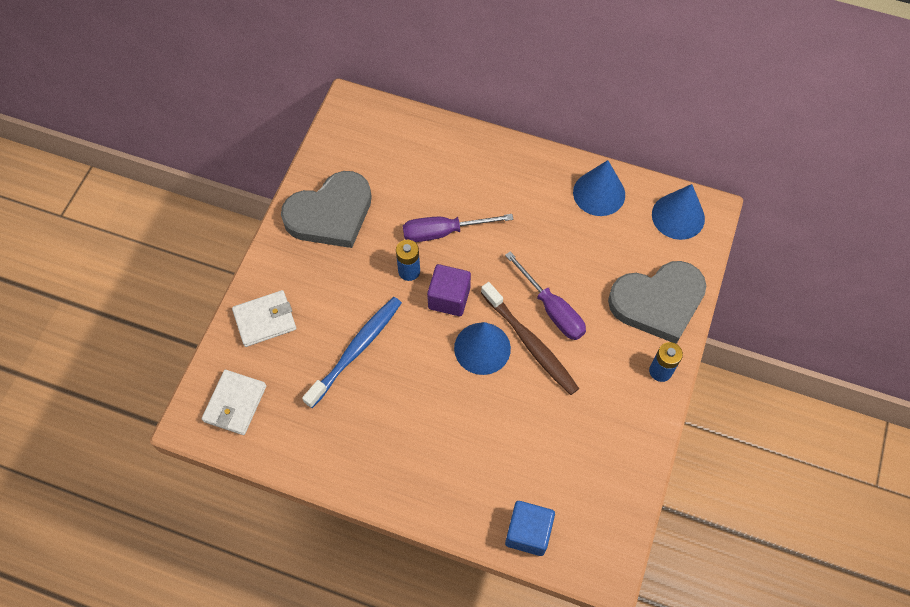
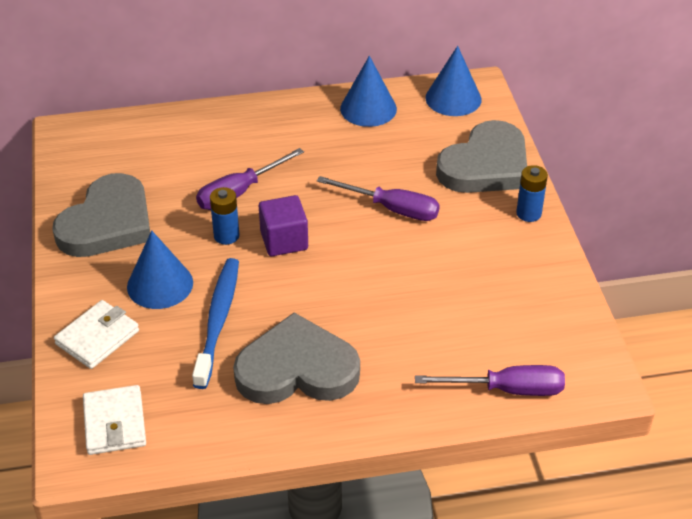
camera: 30 degrees left, 20 degrees down
(386, 426) = (297, 369): none -> grey heart
(482, 348) = (347, 265): blue cone -> blue cone (160, 284)
(528, 532) = (507, 390): blue cube -> purple screwdriver
(530, 343) = (391, 242): brown toothbrush -> none

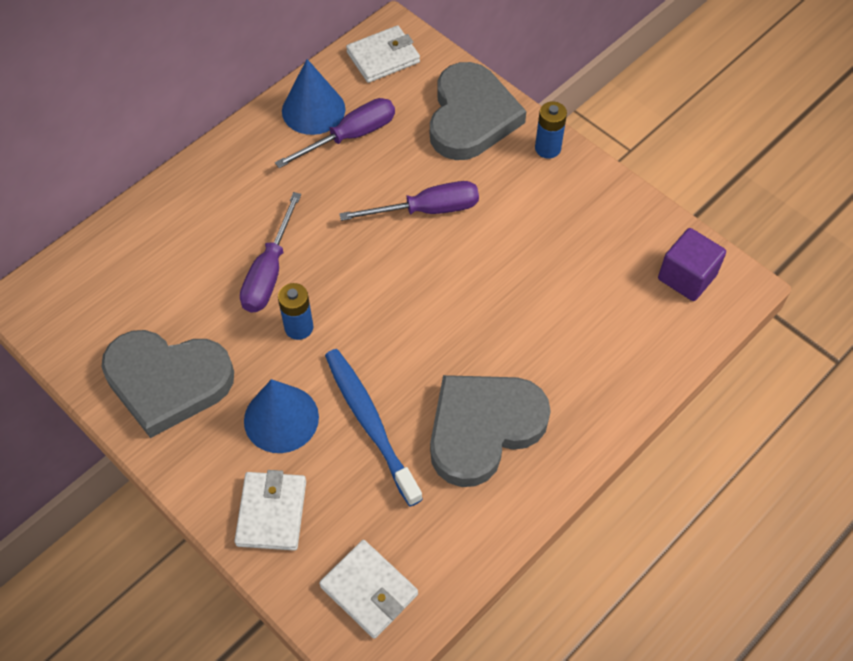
camera: 35 degrees left, 15 degrees up
(108, 223) = (167, 382): grey heart -> grey heart turned 105 degrees clockwise
(284, 240) = (357, 301): purple cube -> purple cube (687, 277)
(453, 98) = (383, 57): blue cone -> white wallet
(507, 390) = (670, 338): purple screwdriver -> purple screwdriver (350, 136)

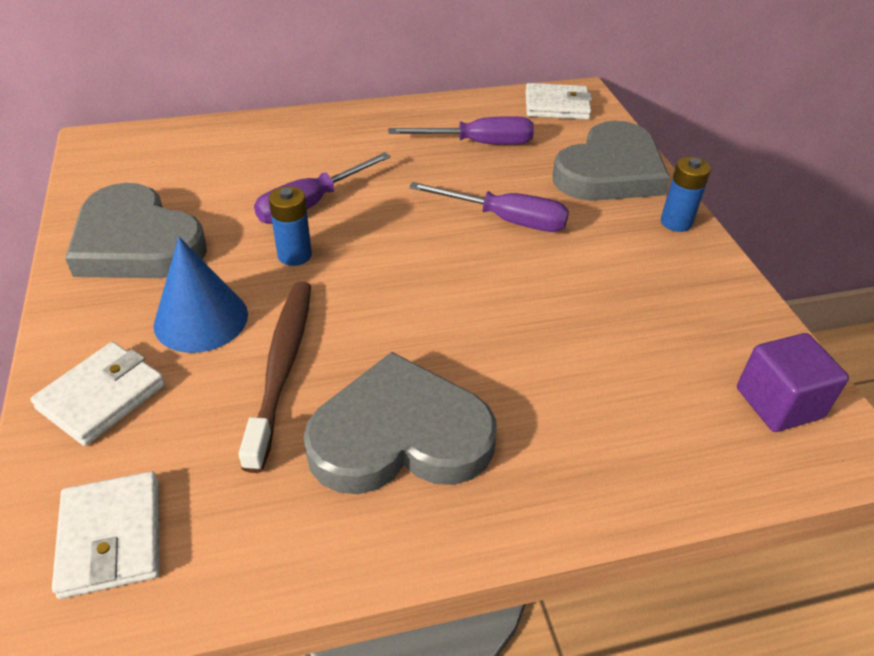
camera: 30 degrees right, 15 degrees down
(313, 110) = (461, 116): blue cone -> none
(370, 424) = (282, 368): blue toothbrush -> brown toothbrush

